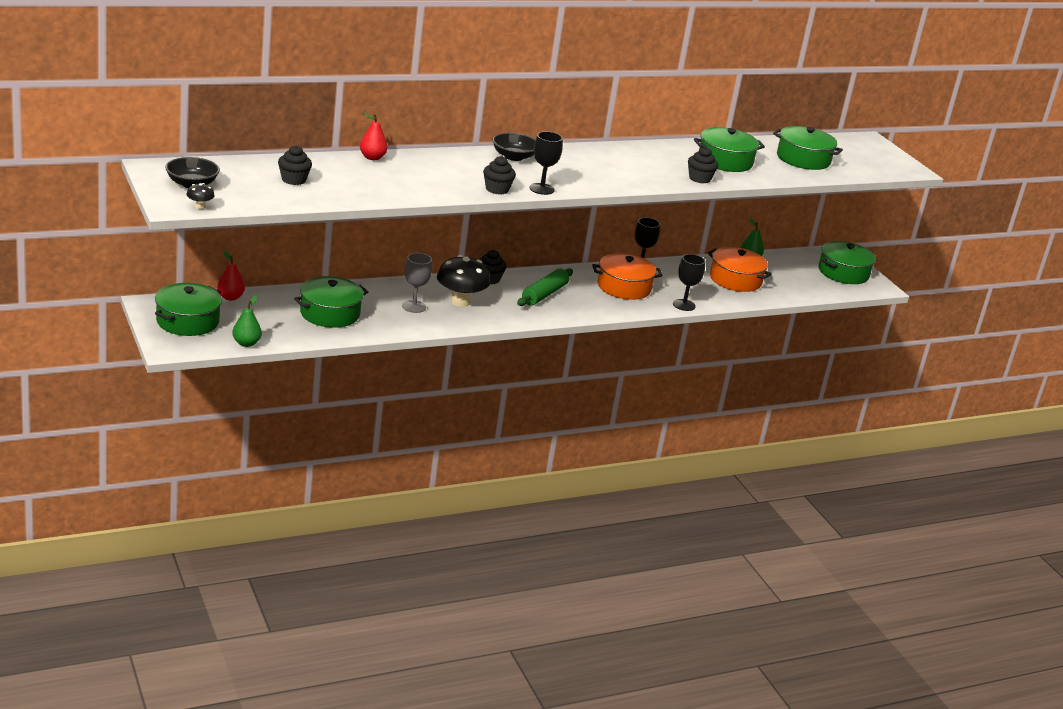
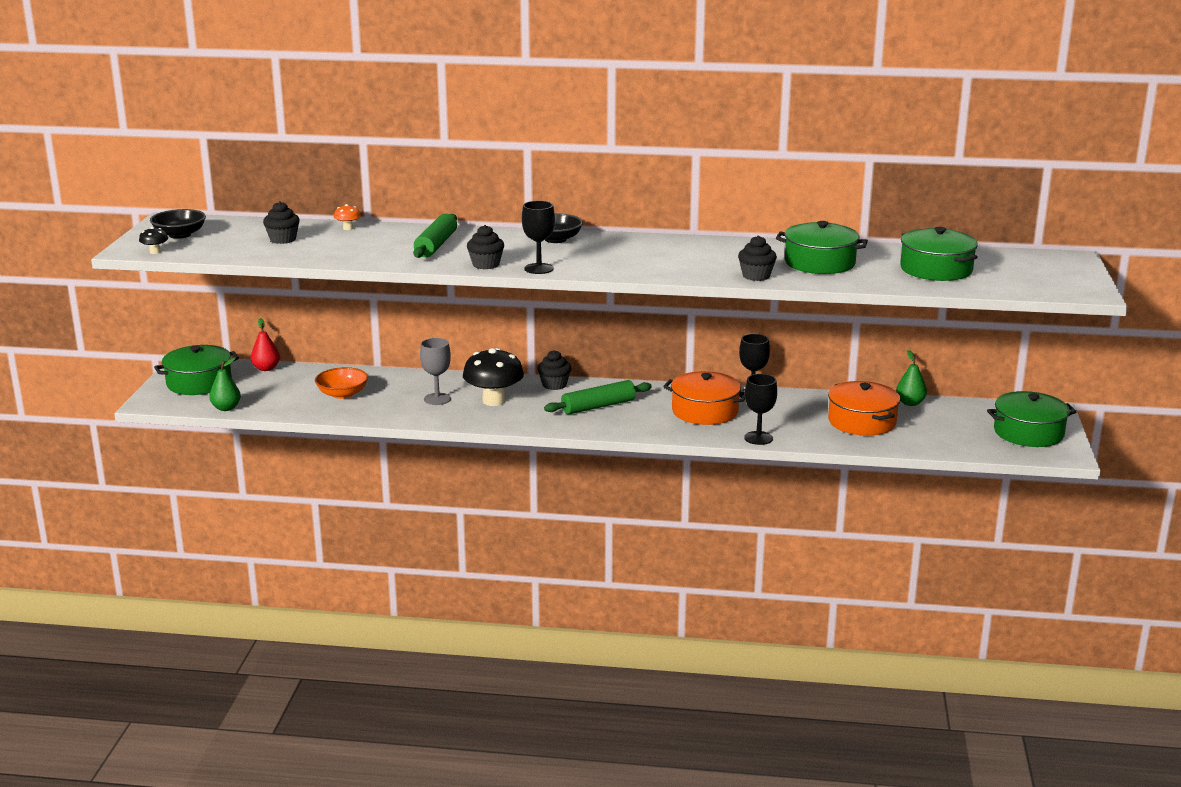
camera: 35 degrees right, 5 degrees down
(330, 313) = (342, 394): green pot -> orange bowl
(331, 161) = (348, 228): none -> orange mushroom
(372, 158) = (396, 228): red pear -> none
(430, 172) = (436, 245): none -> green rolling pin

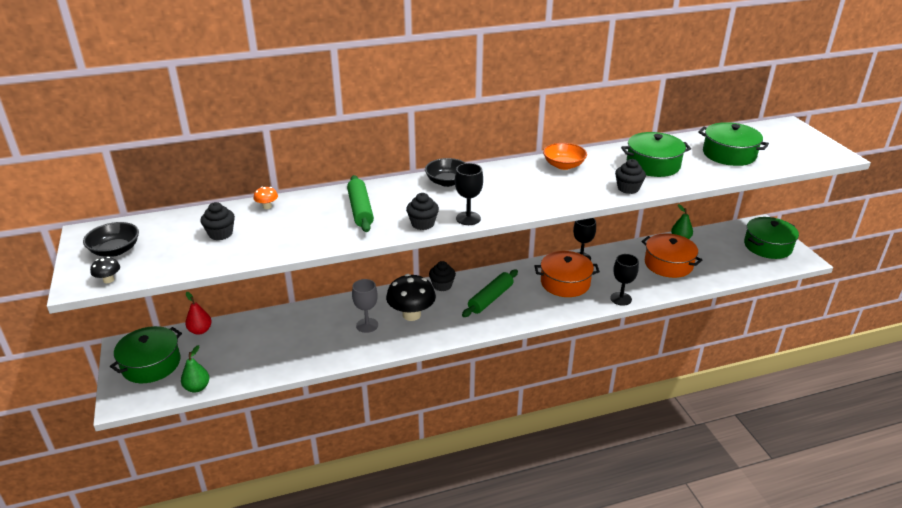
camera: 25 degrees left, 10 degrees up
(342, 394) = (287, 341): orange bowl -> orange bowl (563, 165)

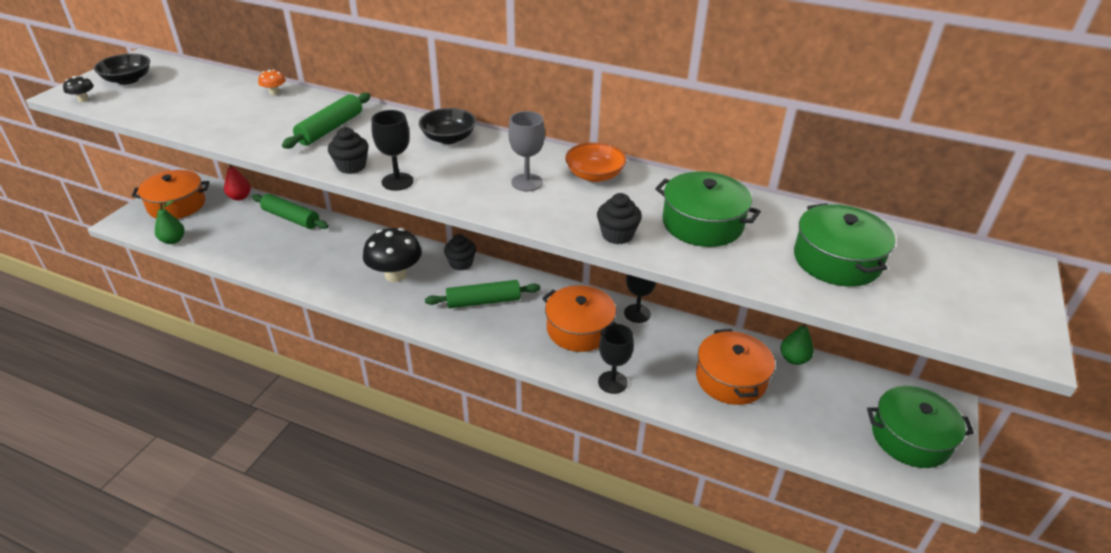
camera: 40 degrees right, 5 degrees up
(151, 364) = (177, 205): green pot -> orange pot
(220, 234) = (205, 99): black cupcake -> none
(271, 322) = (291, 218): none -> green rolling pin
(367, 325) = (349, 263): grey goblet -> grey goblet (527, 182)

